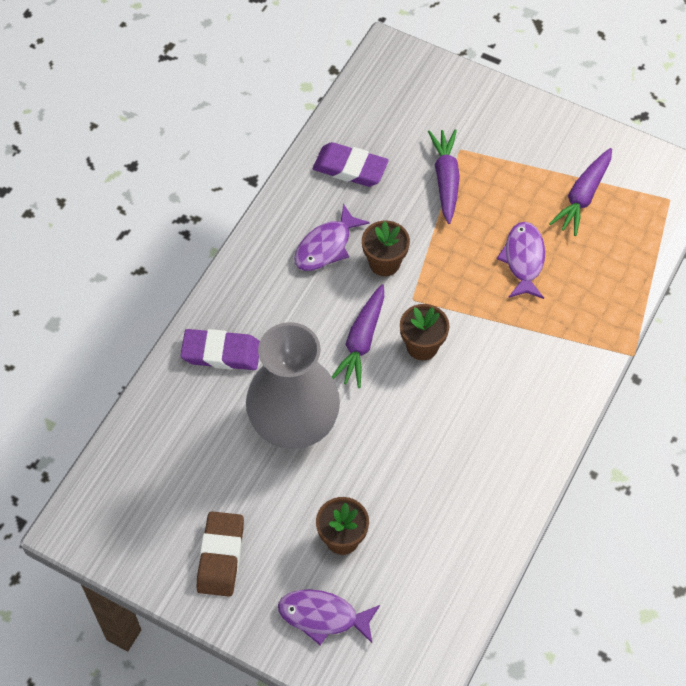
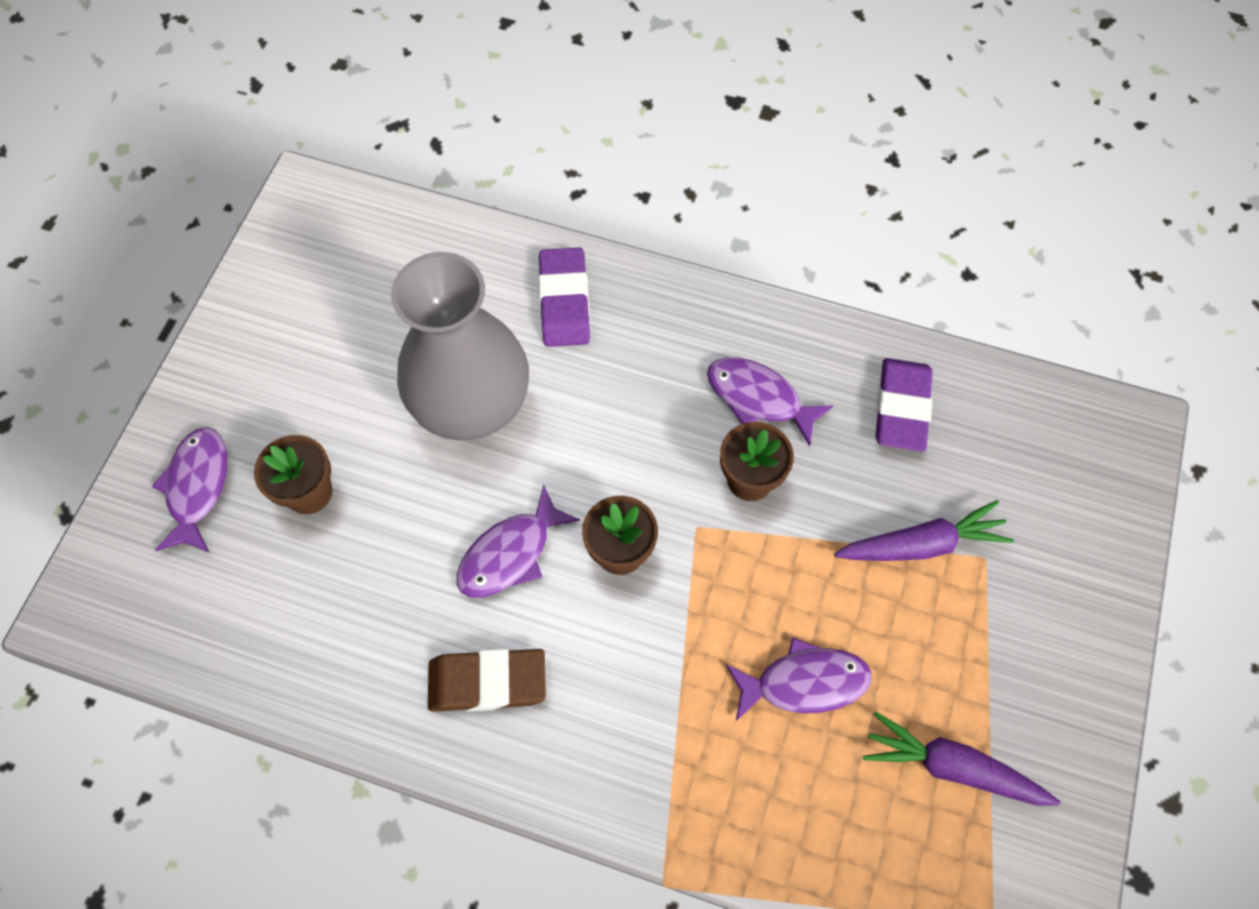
camera: 80 degrees right, 5 degrees up
(220, 556) = (276, 354): brown eraser -> brown eraser (487, 682)
(361, 341) = (612, 469): purple carrot -> none
(412, 412) = (510, 554): none -> purple fish

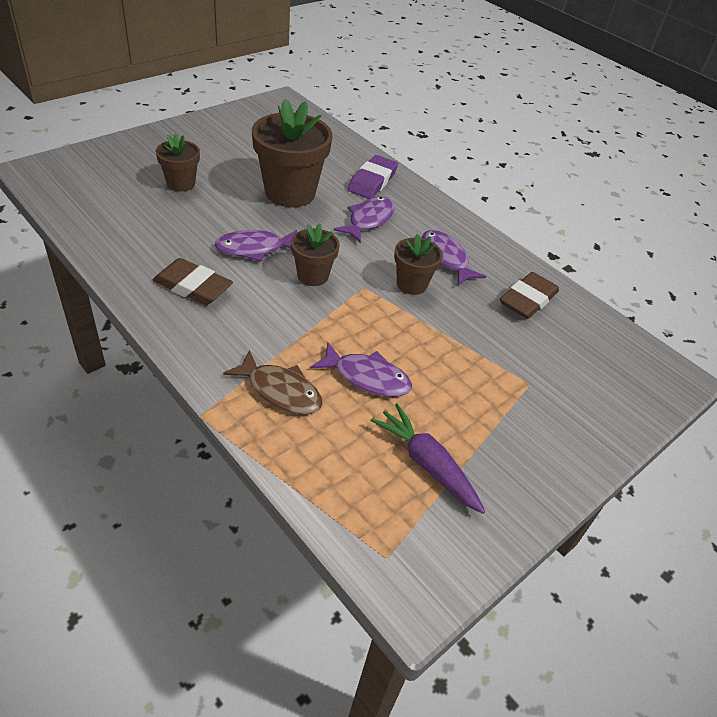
camera: 25 degrees right, 20 degrees down
(197, 486) = (134, 159): purple fish -> purple fish (369, 220)
(472, 405) = (290, 193): grey vase -> brown flower pot
(724, 778) = (280, 391): none -> brown fish
(901, 408) = (528, 300): purple eraser -> brown eraser
(921, 544) = (492, 358): purple carrot -> none

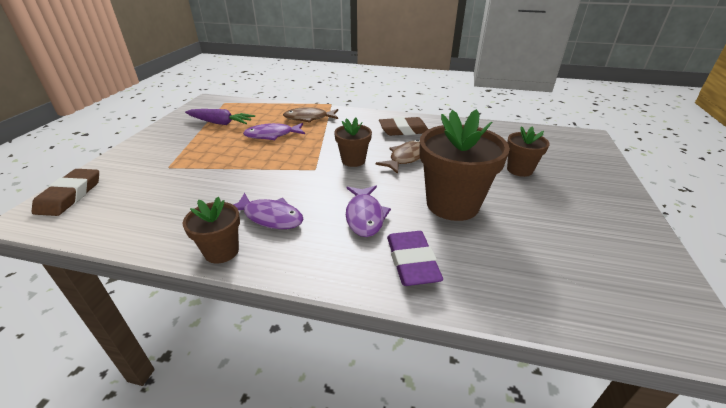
camera: 150 degrees right, 10 degrees down
(254, 248) = (407, 157): purple fish -> brown fish
(412, 284) = (283, 185): brown flower pot -> brown flower pot (221, 251)
(528, 300) = (176, 218): brown eraser -> brown eraser (70, 195)

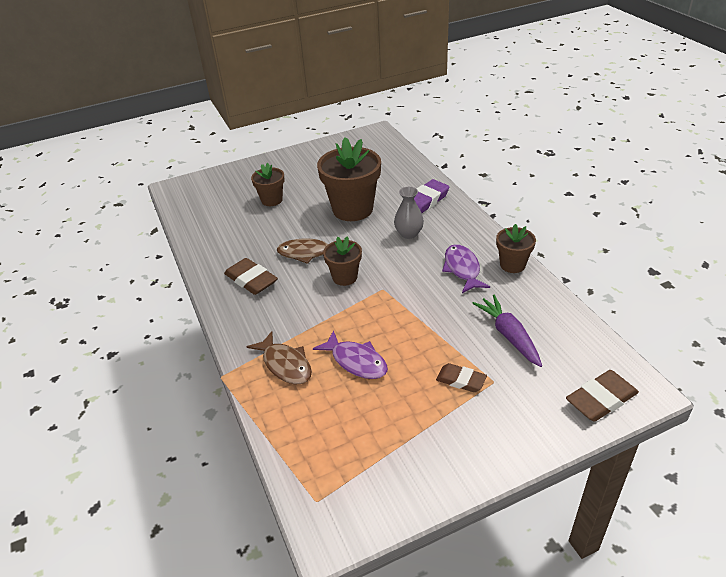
camera: 125 degrees left, 5 degrees up
(193, 157) = (461, 380): none -> brown eraser
(220, 123) = (377, 435): purple carrot -> purple carrot (509, 335)
(365, 216) = (409, 234): purple fish -> grey vase

